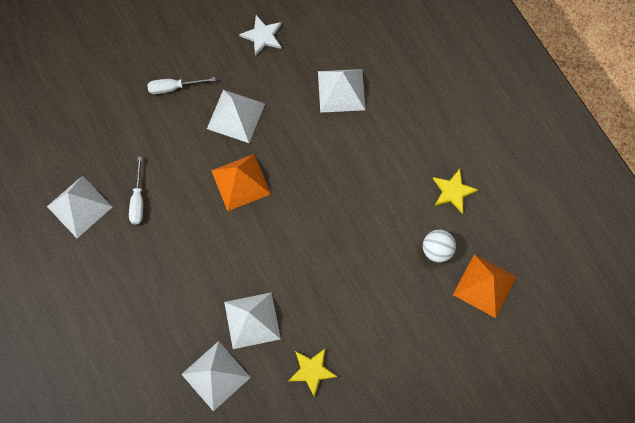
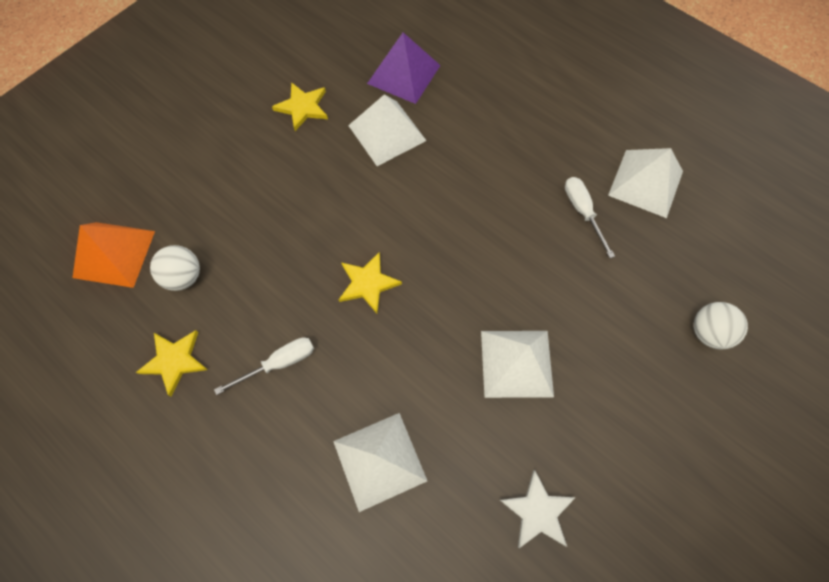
camera: 160 degrees right, 5 degrees down
(106, 93) = (708, 332): none -> white ball
(173, 87) = (623, 374): white screwdriver -> white screwdriver (279, 363)
(216, 375) = (403, 74): white pyramid -> purple pyramid
(241, 182) = (468, 276): orange pyramid -> none
(311, 200) = (368, 283): none -> yellow star

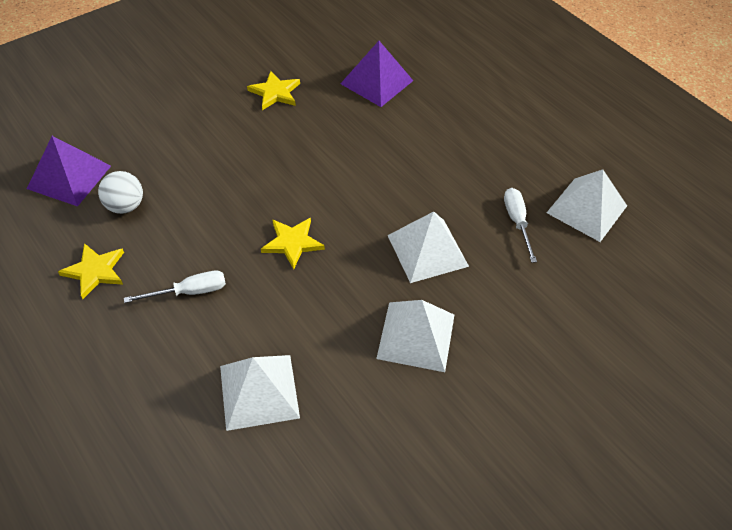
camera: 10 degrees right, 15 degrees down
(114, 254) = (69, 177): orange pyramid -> purple pyramid
(387, 132) = (347, 125): white pyramid -> white pyramid (427, 250)
(537, 511) = (400, 467): white star -> none
(708, 332) = (617, 347): white ball -> none

